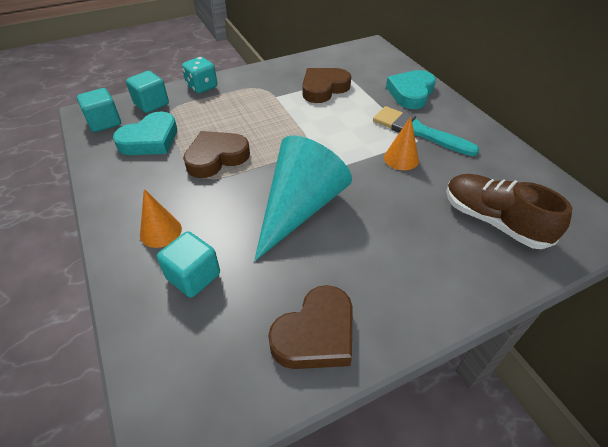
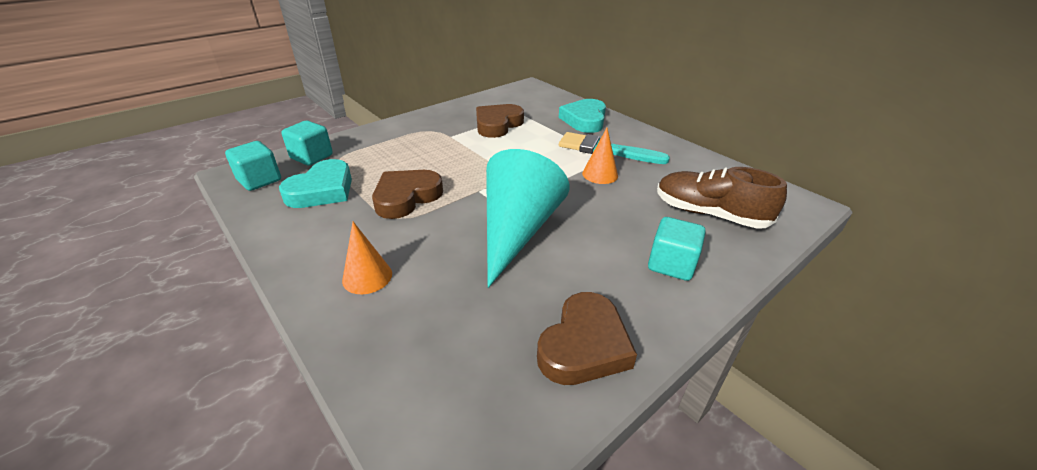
camera: 15 degrees left, 10 degrees down
(193, 276) = (423, 314): turquoise cube -> turquoise cube (671, 264)
(202, 87) = (365, 136): turquoise dice -> none

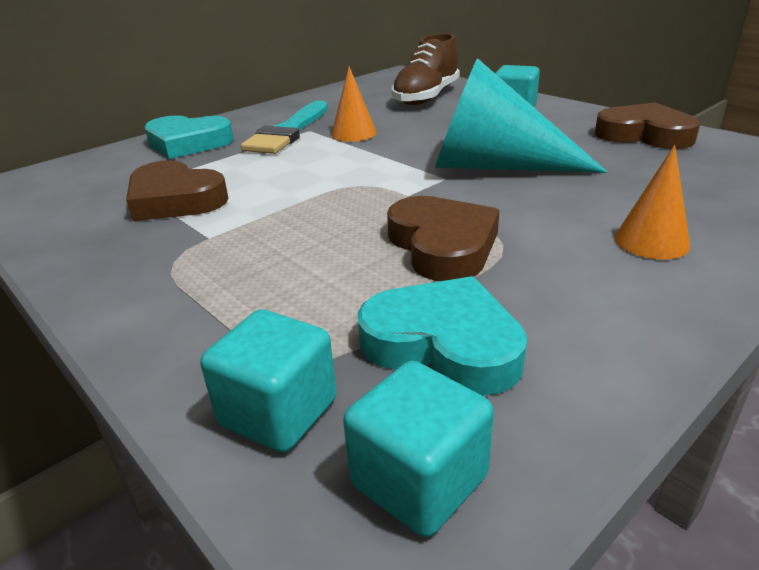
camera: 90 degrees left, 5 degrees down
(406, 197) = (442, 245): brown heart -> brown heart turned 150 degrees counterclockwise

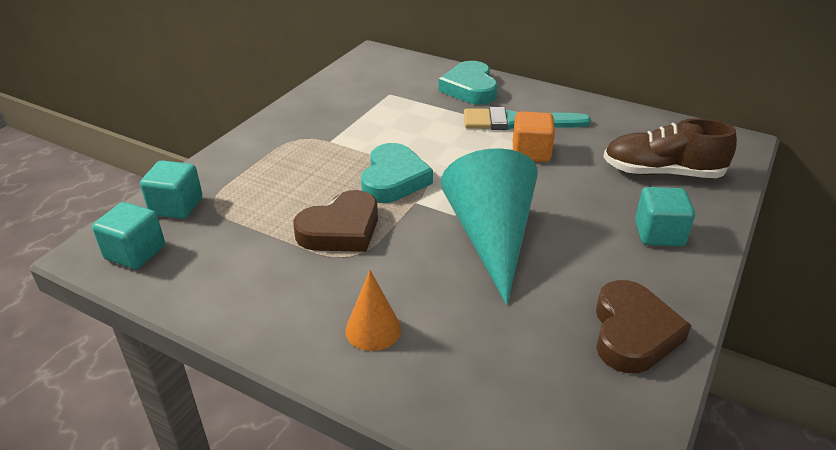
camera: 70 degrees right, 5 degrees up
(175, 200) = (375, 114): brown heart -> none
(353, 133) = (531, 153): orange cone -> orange cube
(443, 344) = (230, 245): turquoise heart -> turquoise heart (394, 179)

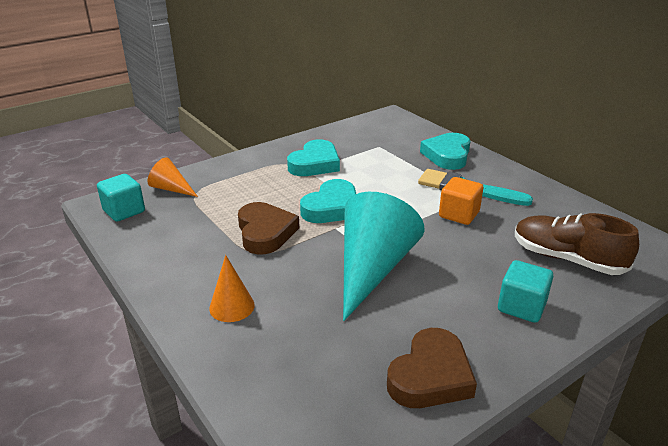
camera: 25 degrees right, 5 degrees down
(176, 206) = (171, 189): turquoise cube -> orange cone
(333, 131) = (315, 164): none -> turquoise heart
(341, 229) = (265, 232): brown heart -> brown heart turned 90 degrees counterclockwise

